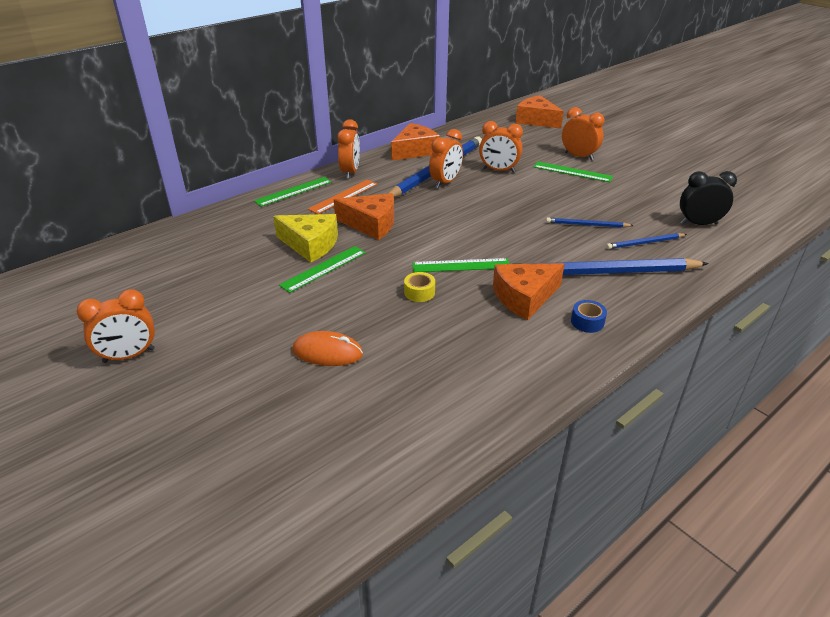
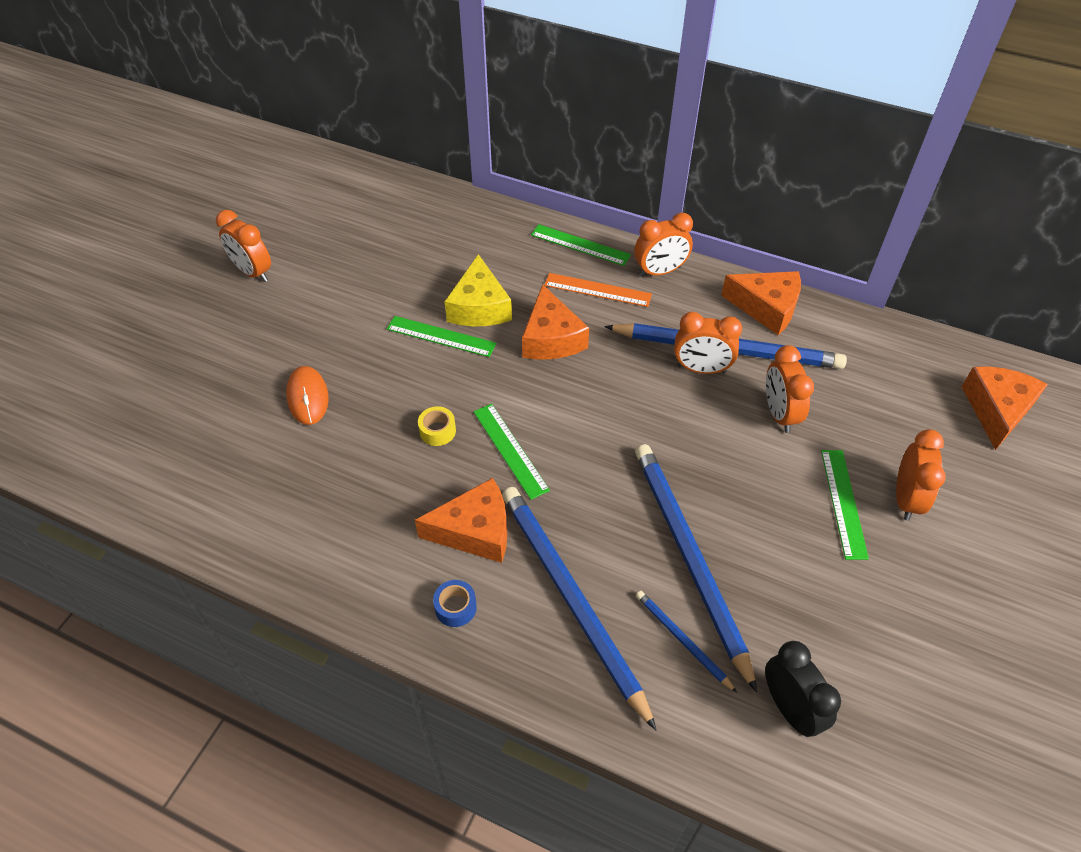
camera: 65 degrees right, 15 degrees up
(524, 297) = (475, 531): orange cheese -> orange cheese turned 135 degrees clockwise
(586, 225) = (689, 557): blue pencil -> blue pencil, size x2.19

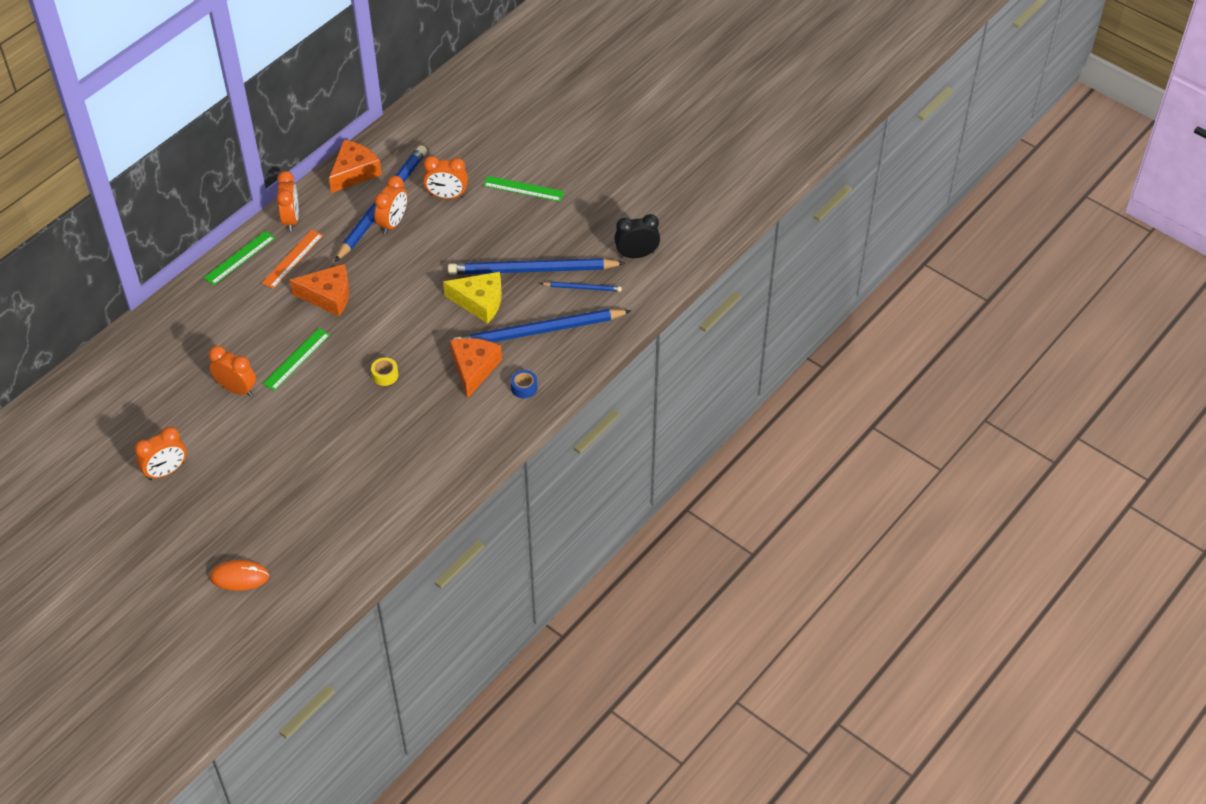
camera: 75 degrees left, 0 degrees up
(308, 397) = (321, 446): orange mouse -> orange mouse (239, 577)
(479, 307) = (277, 331): yellow cheese -> yellow cheese (480, 302)
(510, 450) = (418, 339): green ruler -> none
(682, 640) = (583, 288): blue pencil -> blue pencil turned 150 degrees counterclockwise
(906, 499) = (532, 160): orange clock -> orange clock (236, 389)
(996, 410) = (487, 95): orange cheese -> none

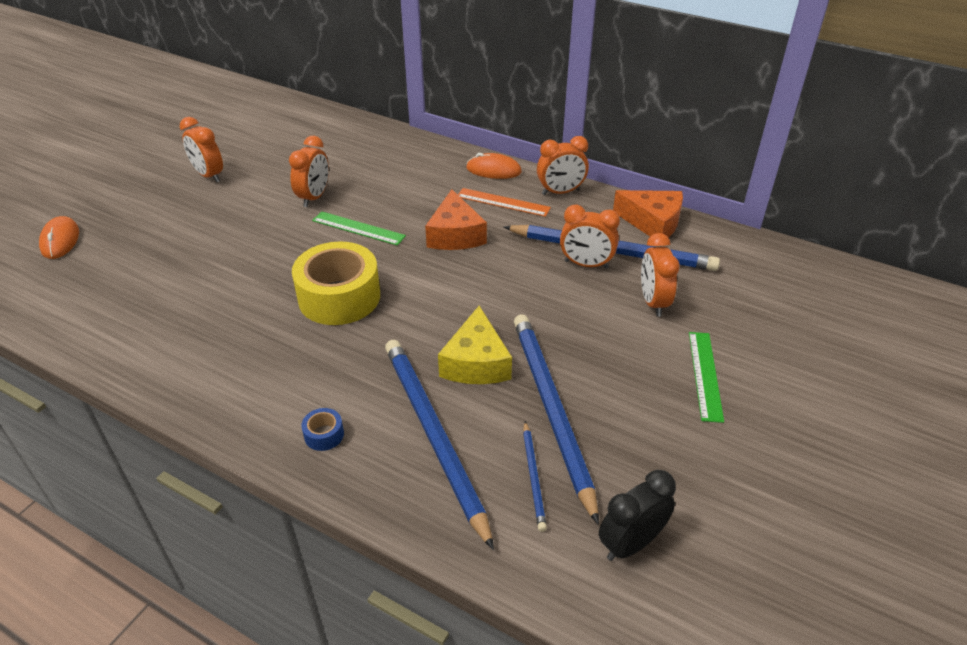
camera: 80 degrees right, 10 degrees down
(240, 258) = (493, 170): green ruler -> orange mouse
(385, 375) = (339, 297): yellow tape -> yellow tape, size x2.49
(473, 368) = (356, 375): orange cheese -> none
(636, 254) = (630, 543): black clock -> black clock turned 105 degrees counterclockwise

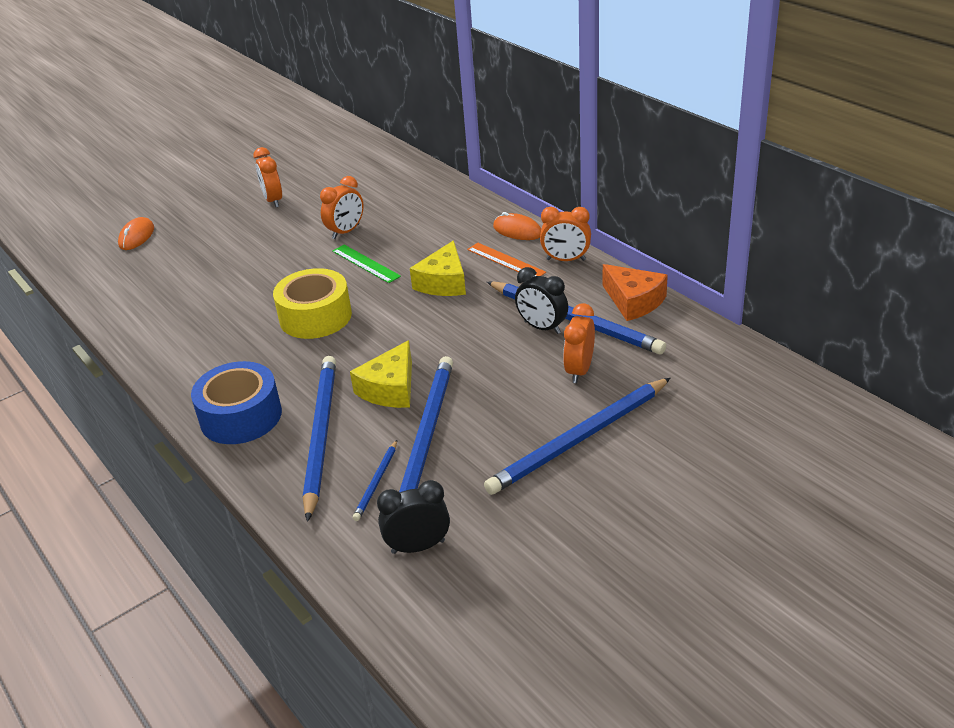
camera: 25 degrees right, 5 degrees down
(324, 435) = (241, 416): blue tape -> blue tape, size x2.49
(455, 235) = (443, 282): orange cheese -> yellow cheese
(586, 264) = (542, 327): orange clock -> black clock
(705, 375) = (579, 439): green ruler -> blue pencil

